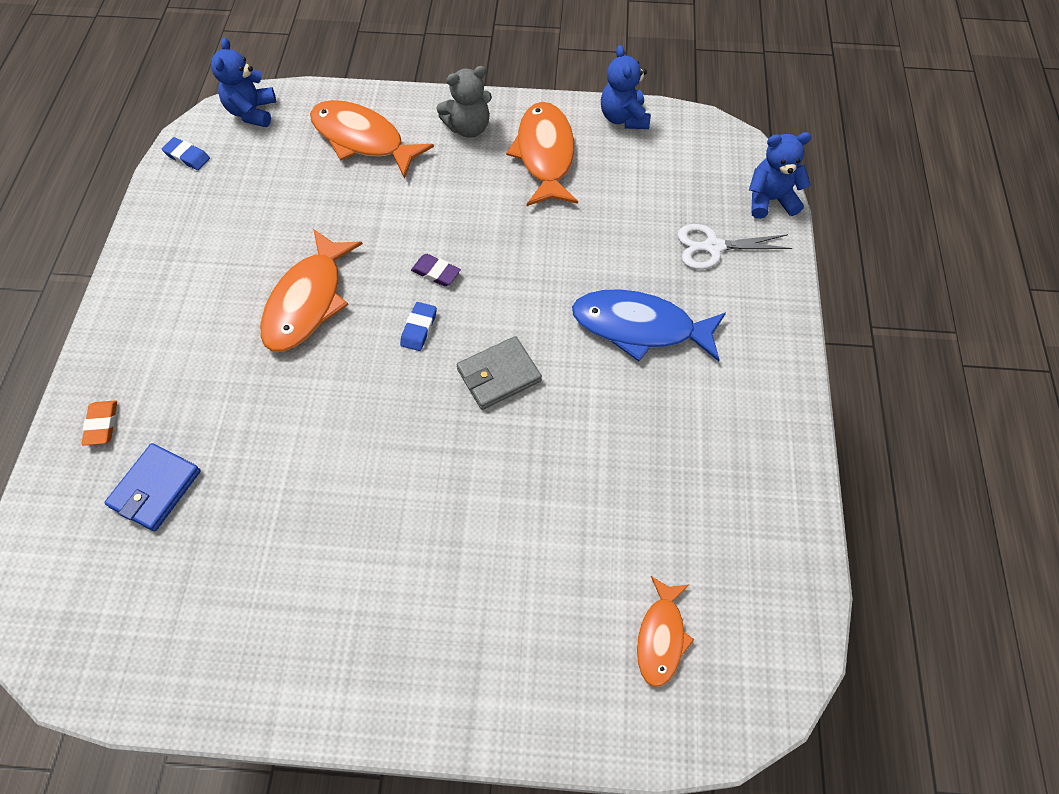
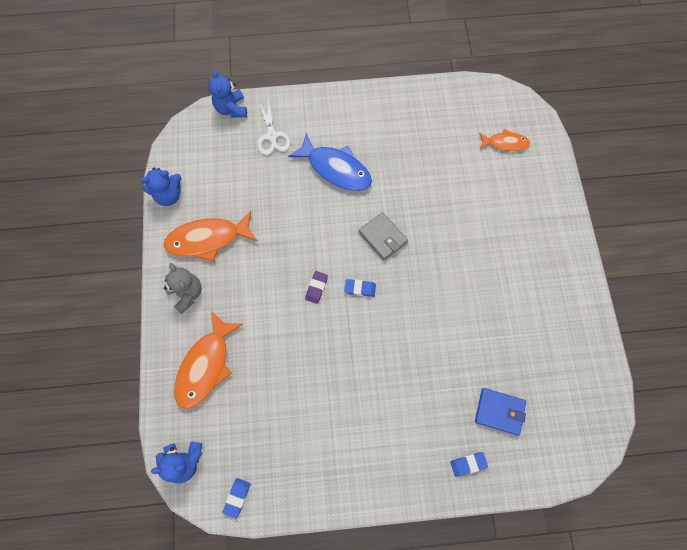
camera: 100 degrees left, 10 degrees up
(102, 424) = (468, 464): orange eraser -> blue eraser
(308, 301) = (352, 362): orange fish -> none
(640, 327) = (336, 169): blue fish -> blue fish turned 60 degrees counterclockwise

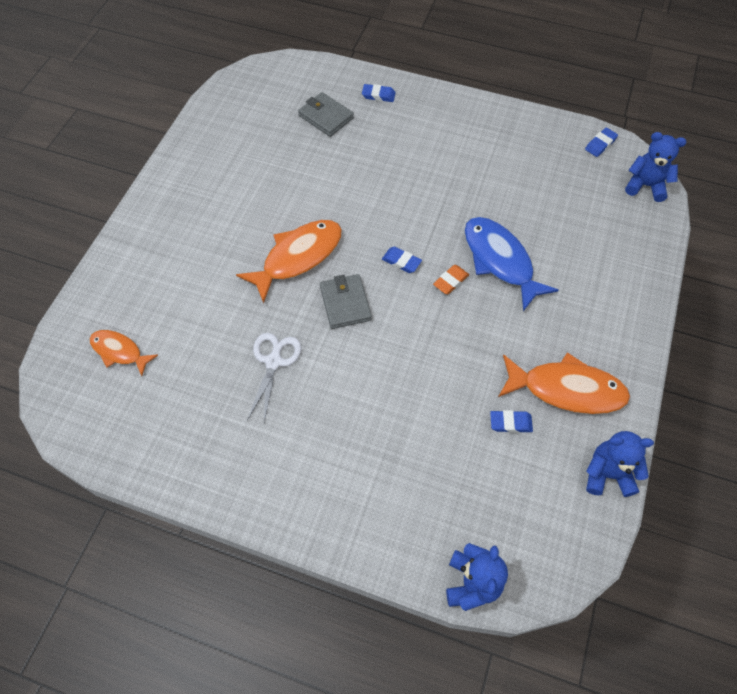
camera: 155 degrees left, 10 degrees down
(187, 293) = (609, 334): grey teddy bear -> none
(206, 365) = (604, 254): orange fish -> orange fish (298, 257)
(238, 201) = (510, 423): none -> blue eraser
(272, 136) = (426, 502): white scissors -> white scissors (274, 361)
(316, 288) = (451, 281): purple eraser -> orange eraser
(336, 169) = (357, 412): blue fish -> blue fish (500, 261)
(499, 411) = (326, 117): blue wallet -> grey wallet

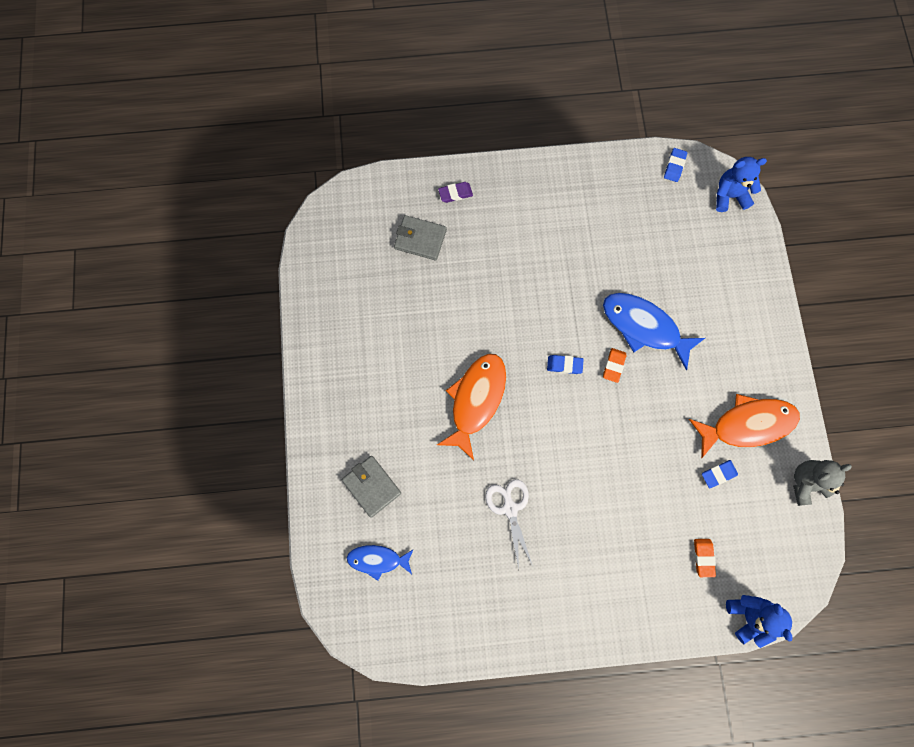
camera: 25 degrees left, 15 degrees up
(119, 351) = (378, 560): orange fish -> blue fish
(345, 303) = (539, 427): grey wallet -> grey wallet (371, 486)
(378, 95) = (455, 193): blue eraser -> purple eraser
(451, 497) = (703, 557): none -> orange eraser
(607, 474) = (806, 483): blue teddy bear -> grey teddy bear

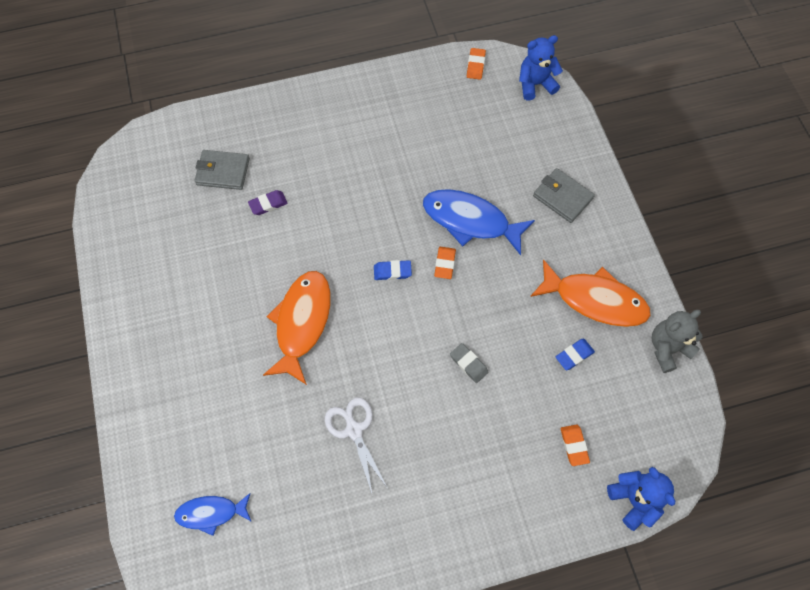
camera: 10 degrees left, 10 degrees down
(371, 486) = (196, 433): grey wallet -> grey wallet (562, 197)
(455, 193) = (255, 123): purple eraser -> purple eraser (268, 204)
(621, 465) = (468, 364): none -> grey eraser
(674, 166) = (475, 65): blue eraser -> orange eraser
(747, 424) = (594, 300): orange fish -> orange fish turned 45 degrees clockwise

